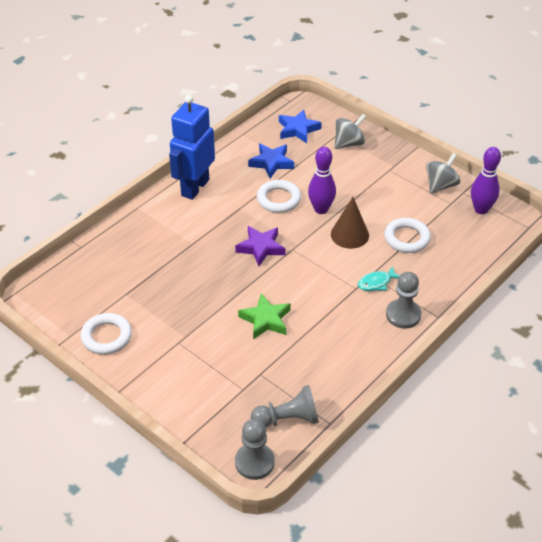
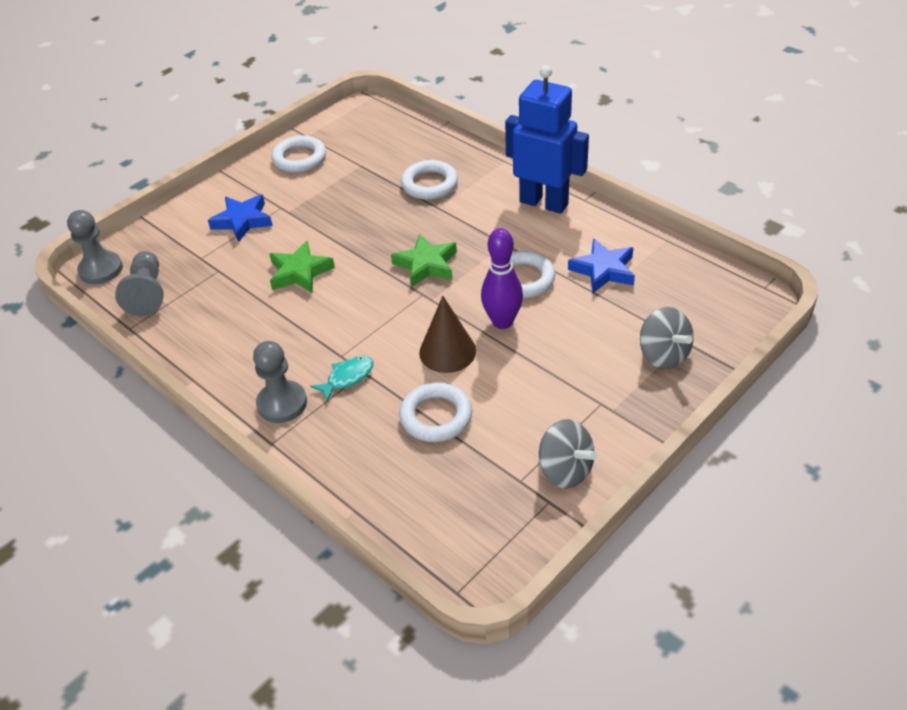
camera: 95 degrees right, 0 degrees up
(161, 249) = (429, 184): none -> white ring
(261, 248) = (426, 265): purple star -> green star
(298, 129) = (689, 297): blue star -> blue star (242, 221)
(376, 283) = (347, 377): turquoise fish -> turquoise fish turned 75 degrees clockwise
(481, 209) = (504, 523): purple bowling pin -> none

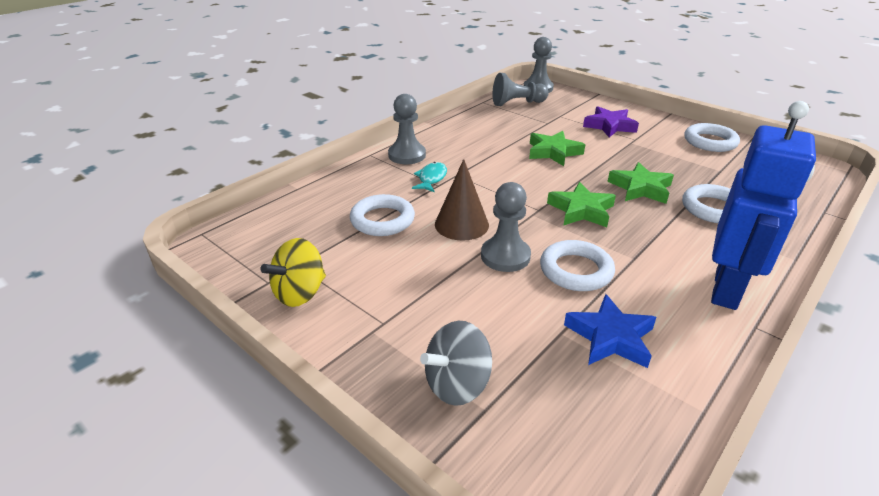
camera: 85 degrees right, 10 degrees down
(242, 221) = (609, 126): blue star -> purple star
(347, 377) = (431, 178): turquoise fish -> turquoise fish turned 120 degrees counterclockwise
(389, 220) = (640, 188): none -> green star
(502, 322) = (505, 256): purple bowling pin -> grey pawn
(565, 470) = (300, 293): grey spinning top -> yellow spinning top

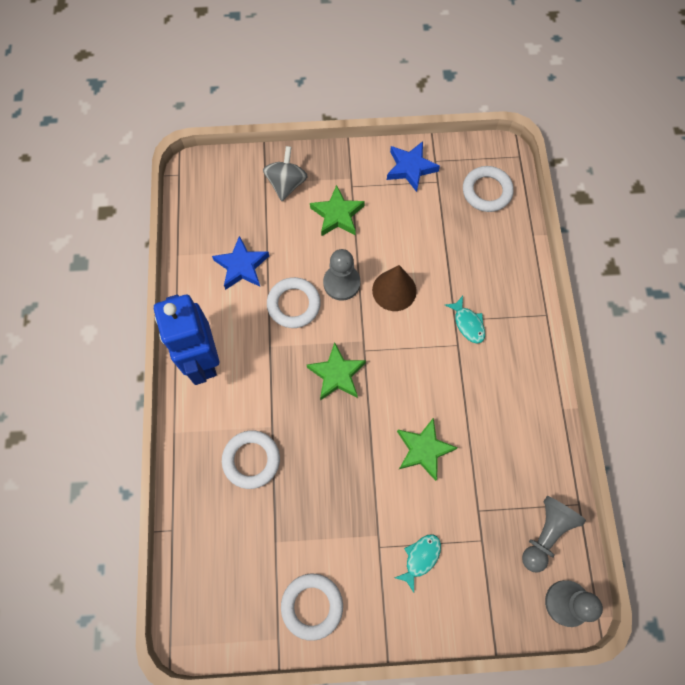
camera: 135 degrees right, 35 degrees up
(300, 293) = (410, 168): yellow spinning top -> blue star
(382, 220) = (442, 252): white ring -> white ring (486, 191)
(407, 155) = (520, 338): grey pawn -> none
(609, 126) = (420, 558): purple star -> turquoise fish
(640, 188) = (318, 446): green star -> green star (337, 215)

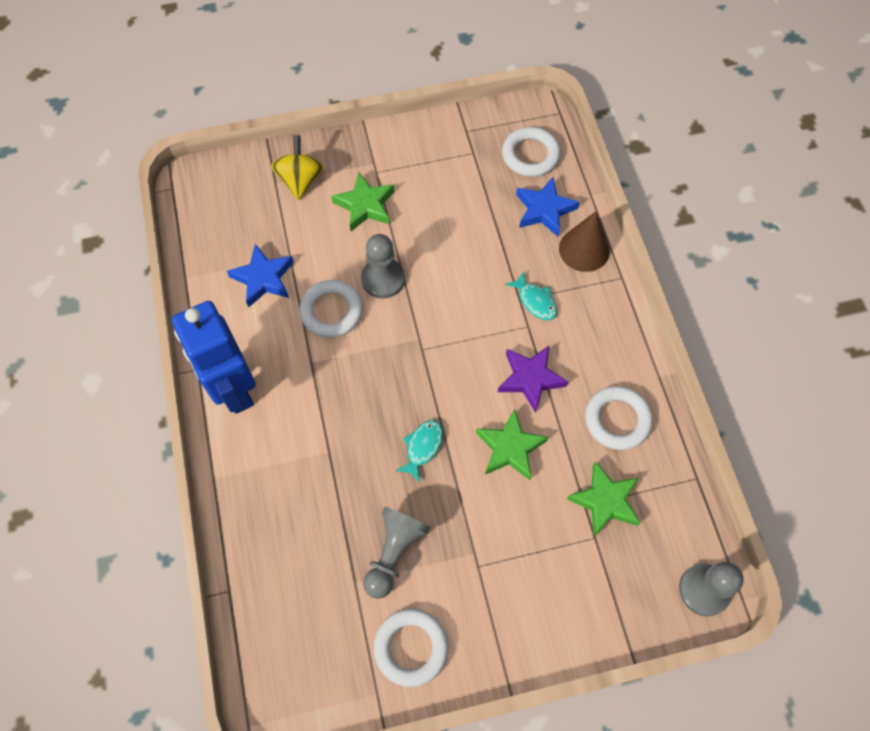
camera: 10 degrees left, 5 degrees down
(251, 460) = (311, 493): white ring -> white ring (617, 420)
(286, 184) = (300, 180): grey spinning top -> yellow spinning top
(337, 374) = (395, 381): green star -> green star (605, 501)
(394, 290) = (445, 278): brown cone -> brown cone (584, 249)
(410, 168) = (440, 143): blue star -> blue star (544, 210)
(420, 558) = (528, 570): turquoise fish -> turquoise fish (422, 447)
(451, 392) = (530, 378): none -> purple star
(546, 533) = (666, 517): grey pawn -> grey pawn (394, 553)

